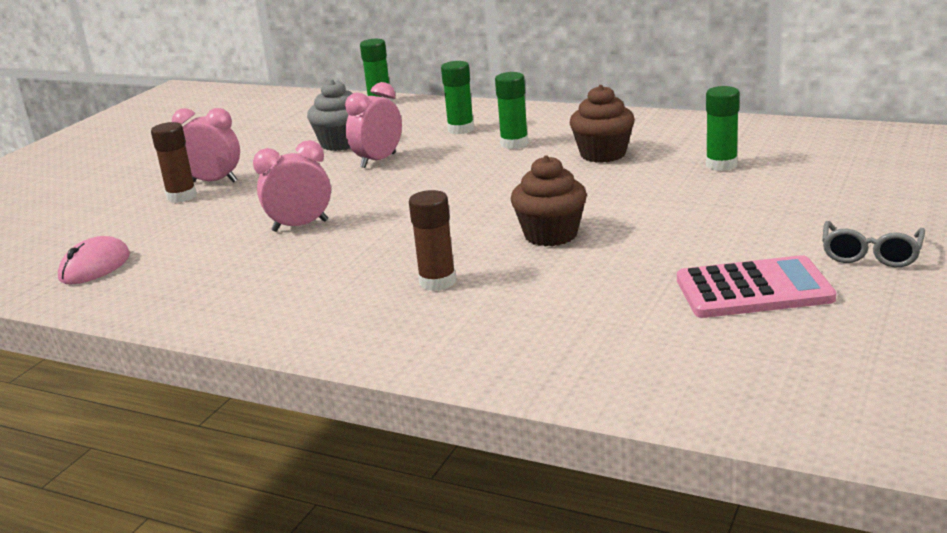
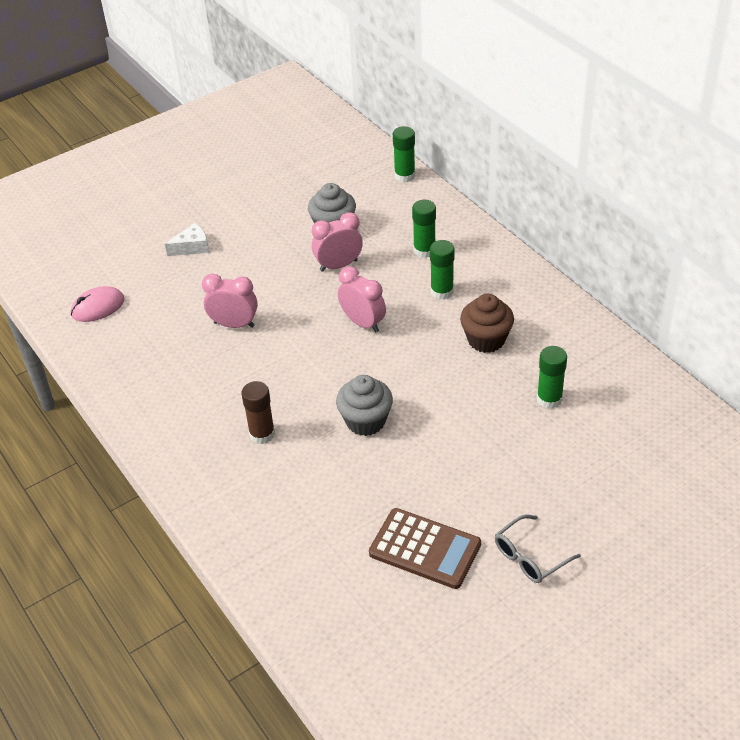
camera: 30 degrees right, 20 degrees up
(181, 196) = (192, 247): brown glue stick -> white cheese
(214, 182) = (222, 237): pink clock -> pink clock (363, 323)
(550, 235) = (365, 421): brown cupcake -> grey cupcake
(753, 290) = (425, 549): pink calculator -> brown calculator

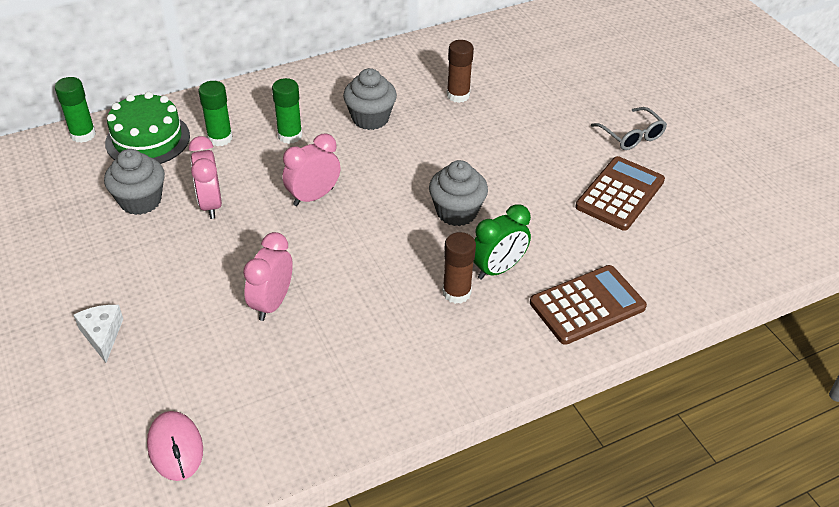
camera: 85 degrees left, 0 degrees up
(260, 529) = (587, 305): none -> brown calculator
(296, 459) = (497, 269): none -> green clock
(409, 211) = (148, 139): none -> green cake
(486, 339) = (370, 118): brown cupcake -> grey cupcake
(549, 399) = (458, 95): green glue stick -> brown glue stick

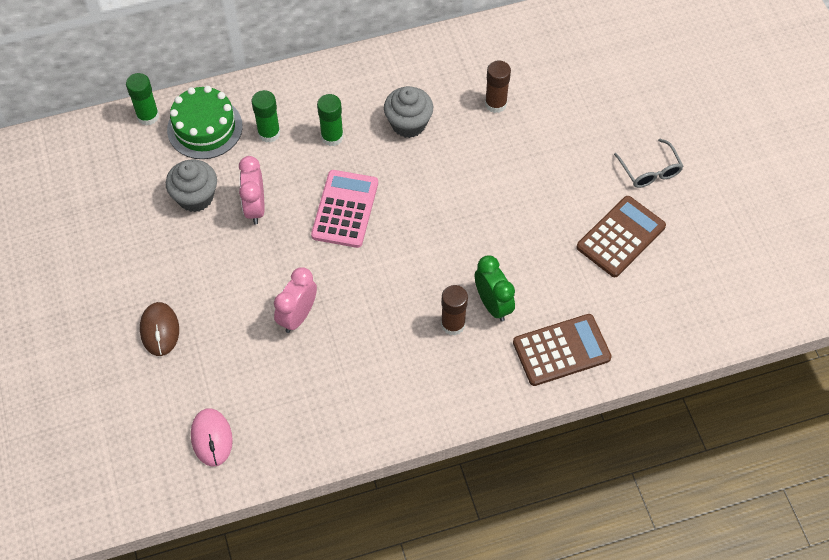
camera: 10 degrees right, 15 degrees up
(102, 335) = (159, 330): white cheese -> brown mouse
(313, 197) = (345, 209): pink clock -> pink calculator
(456, 212) = (468, 240): grey cupcake -> none
(497, 269) = (493, 305): green clock -> green clock turned 90 degrees counterclockwise

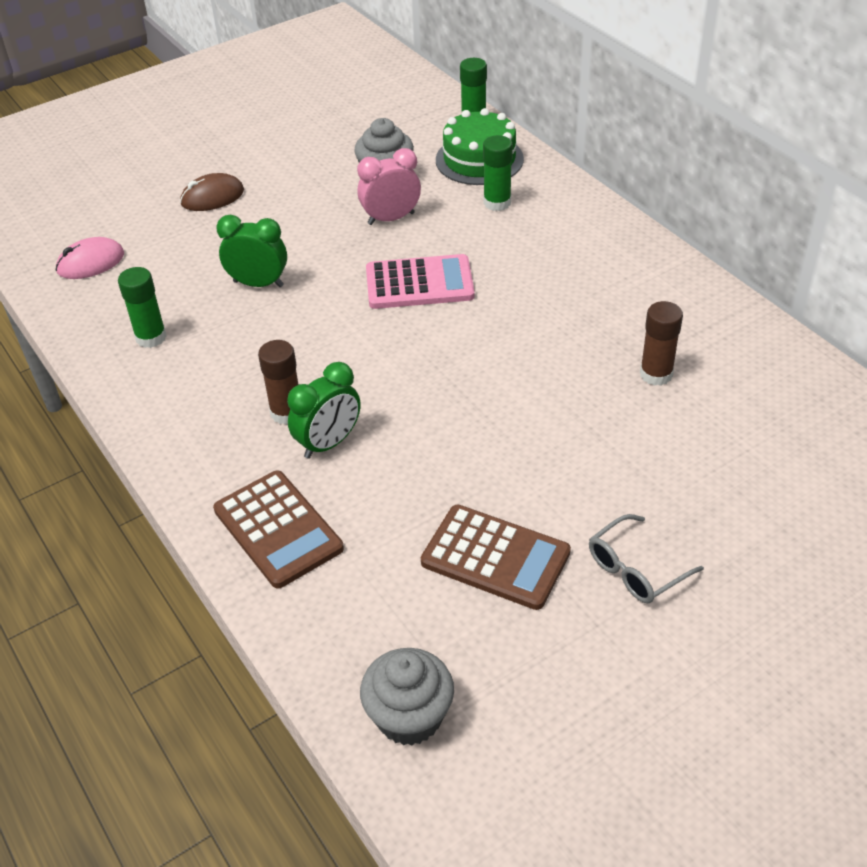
camera: 75 degrees right, 15 degrees down
(298, 316) = (258, 284): pink clock -> green clock
(332, 137) = (518, 249): green glue stick -> green glue stick (151, 337)
(408, 124) = (574, 304): grey cupcake -> grey cupcake (409, 717)

